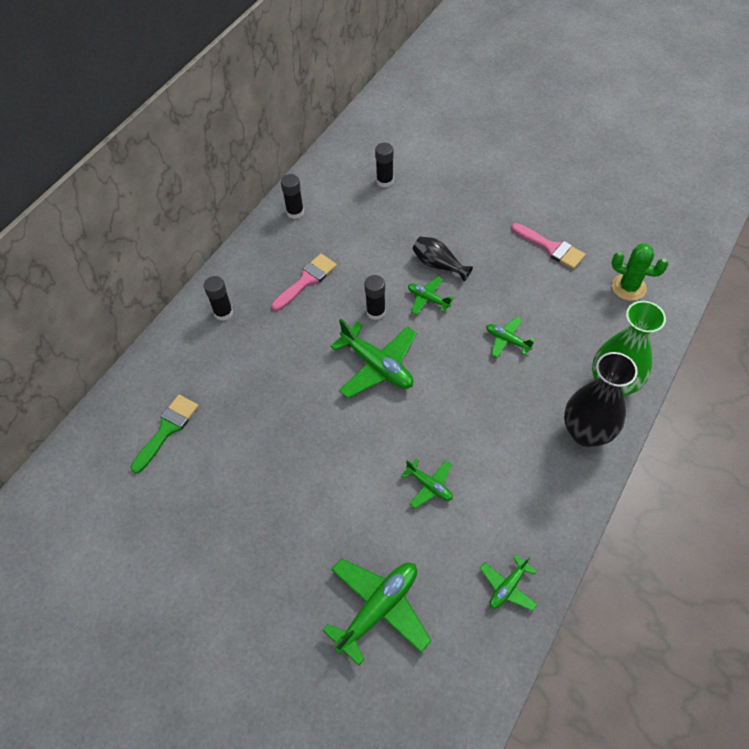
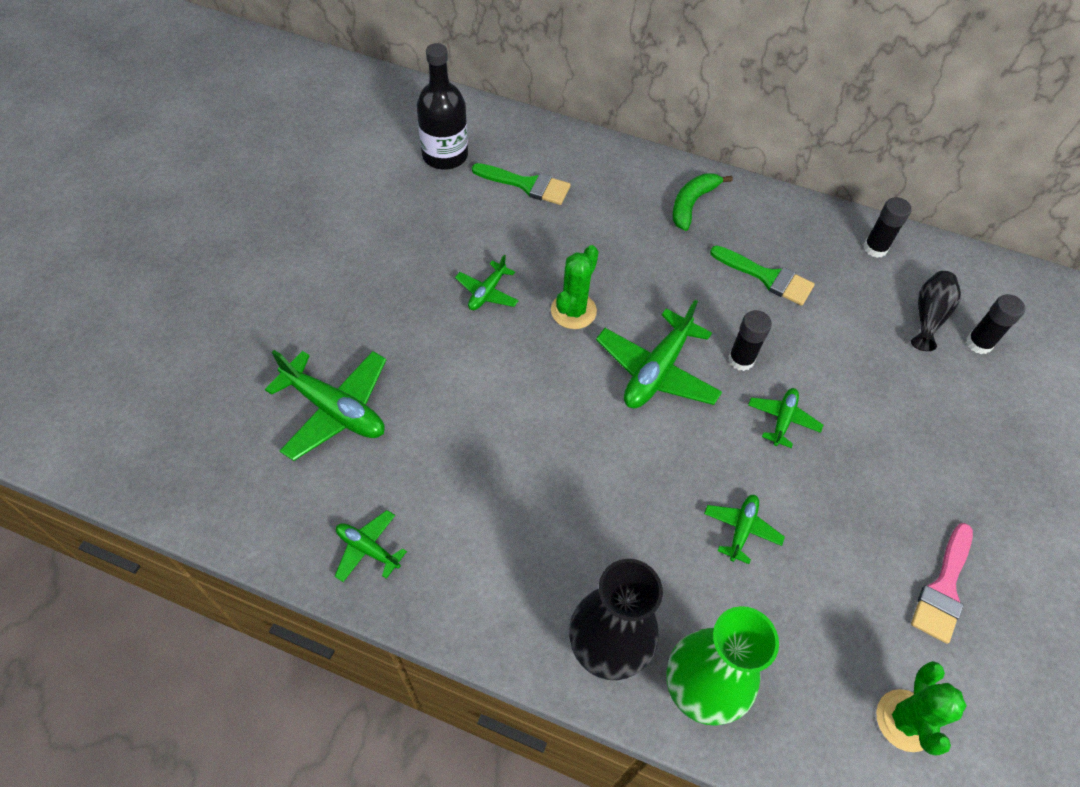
camera: 75 degrees right, 0 degrees up
(109, 495) = (445, 155): none -> black bottle
(223, 313) = (692, 204): black glue stick -> green banana
(307, 280) = (767, 277): pink brush -> green brush
(311, 413) = (573, 311): none -> green cactus
(429, 485) = (494, 447): green plane -> green plane (487, 292)
(438, 265) = (848, 427): black vase -> black vase (928, 316)

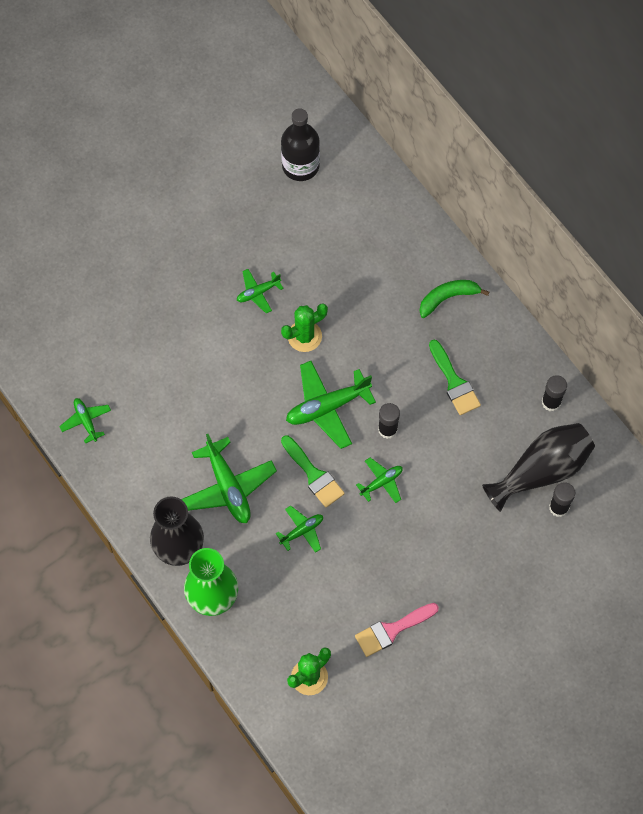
camera: 35 degrees right, 10 degrees up
(335, 410) = (116, 324): green plane -> green plane (228, 487)
(527, 185) = (342, 221): green brush -> green brush (314, 475)
(928, 316) = (541, 470): black vase -> black vase, size x1.75

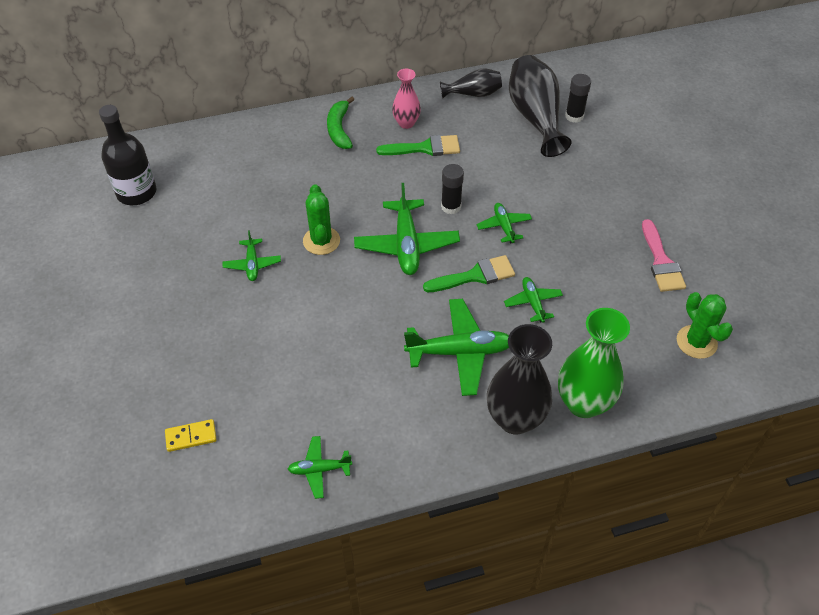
camera: 70 degrees left, 15 degrees down
(82, 321) = (191, 436): none -> yellow domino
(481, 354) = (406, 123): none -> pink vase
(551, 402) = (473, 94): black glue stick -> black vase

